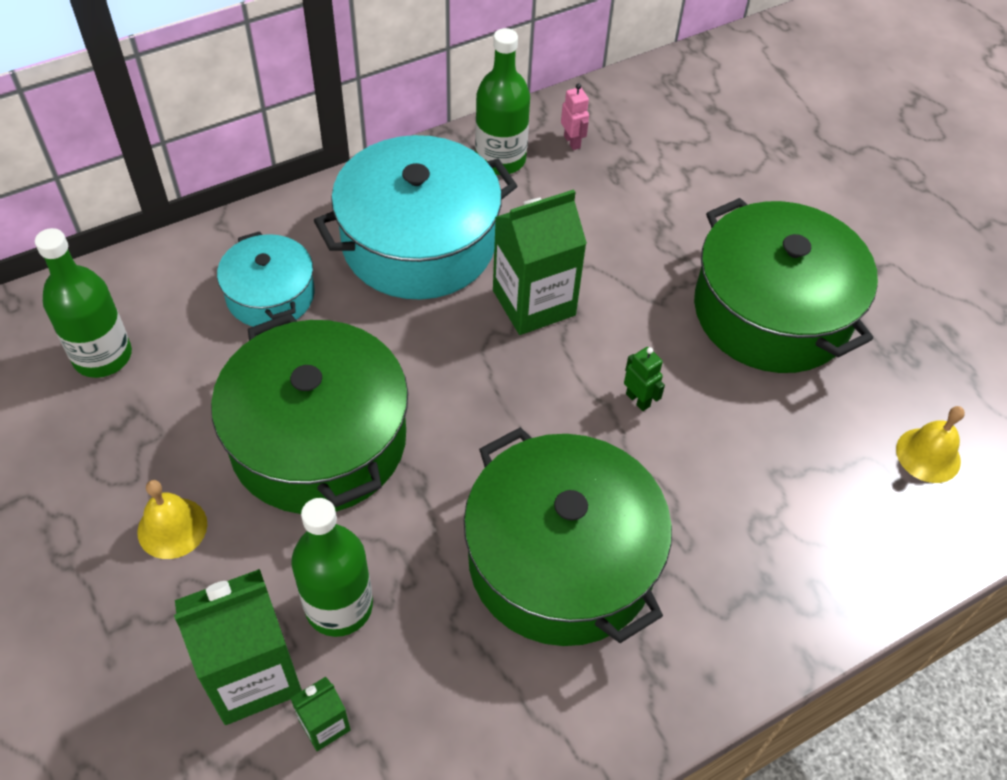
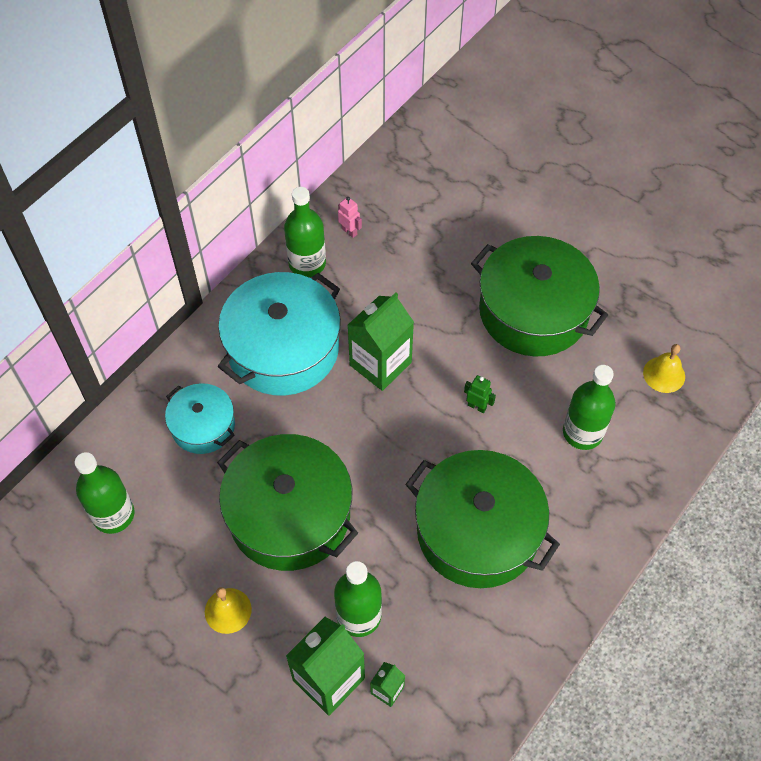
camera: 20 degrees left, 5 degrees up
(773, 487) = (582, 432): none -> green bottle

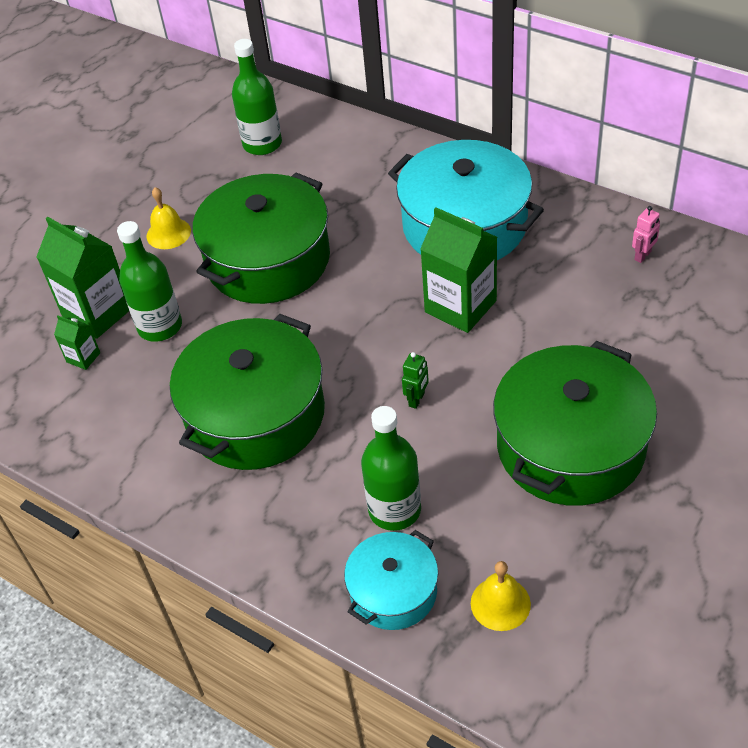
camera: 90 degrees right, 10 degrees down
(203, 426) = (361, 183): turquoise pot -> turquoise pot (393, 591)
(307, 263) = (584, 227): green bottle -> none

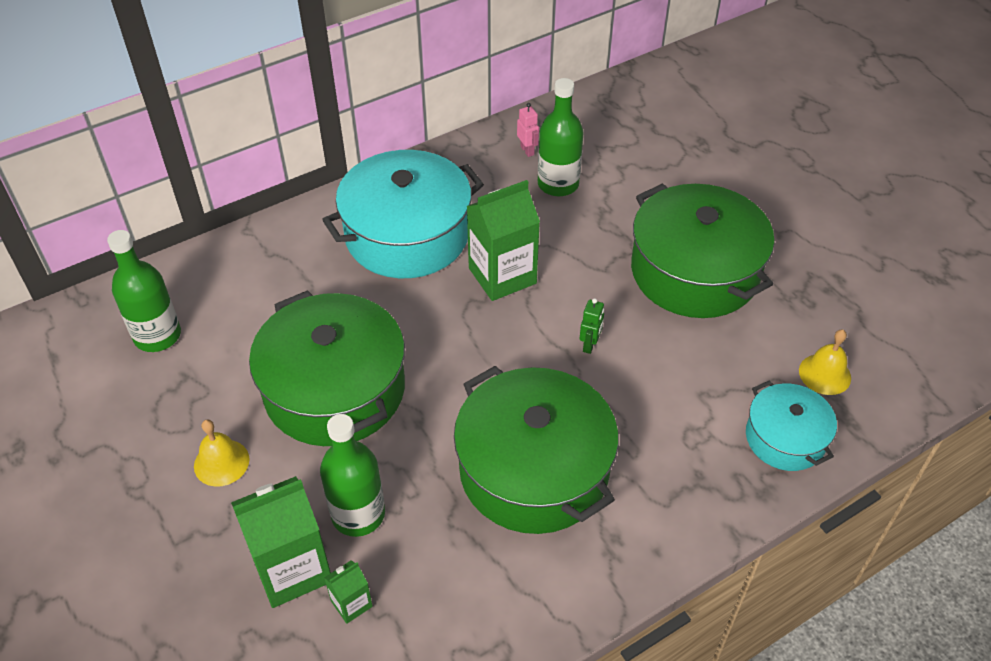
camera: 70 degrees left, 0 degrees up
(394, 510) = (701, 405): green bottle -> green bottle (558, 184)
(417, 400) = (590, 345): green robot -> green robot turned 60 degrees clockwise

